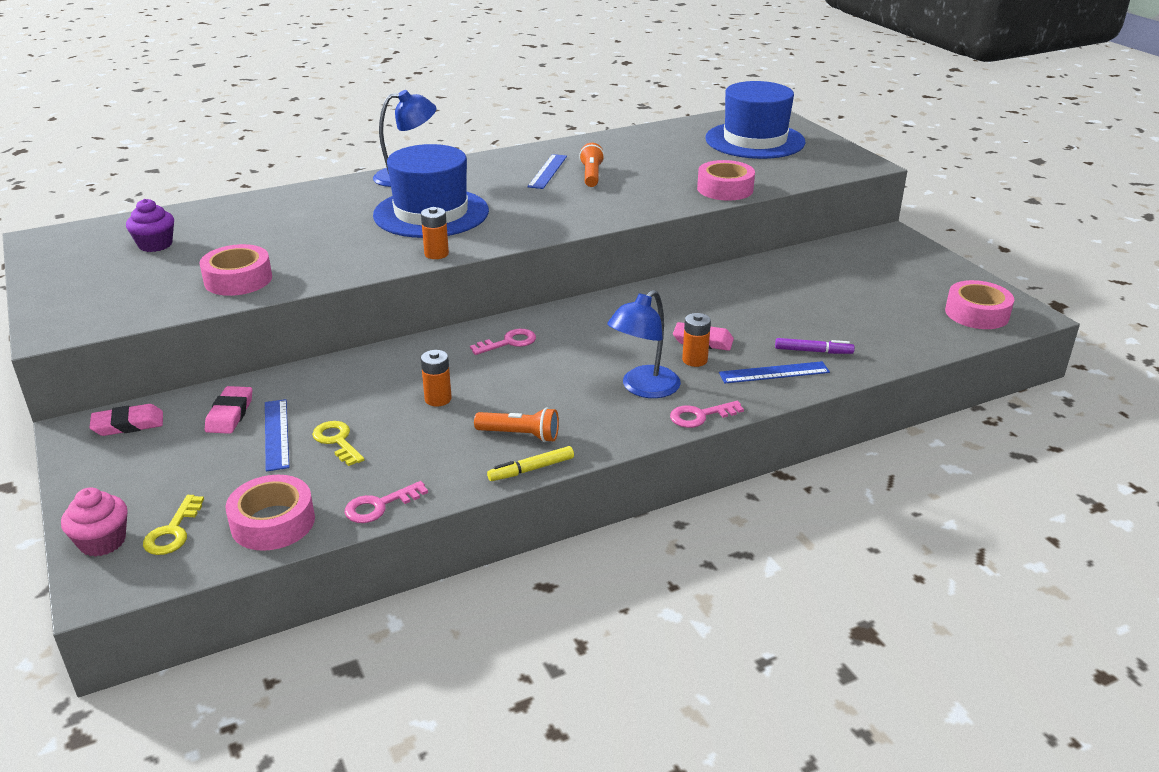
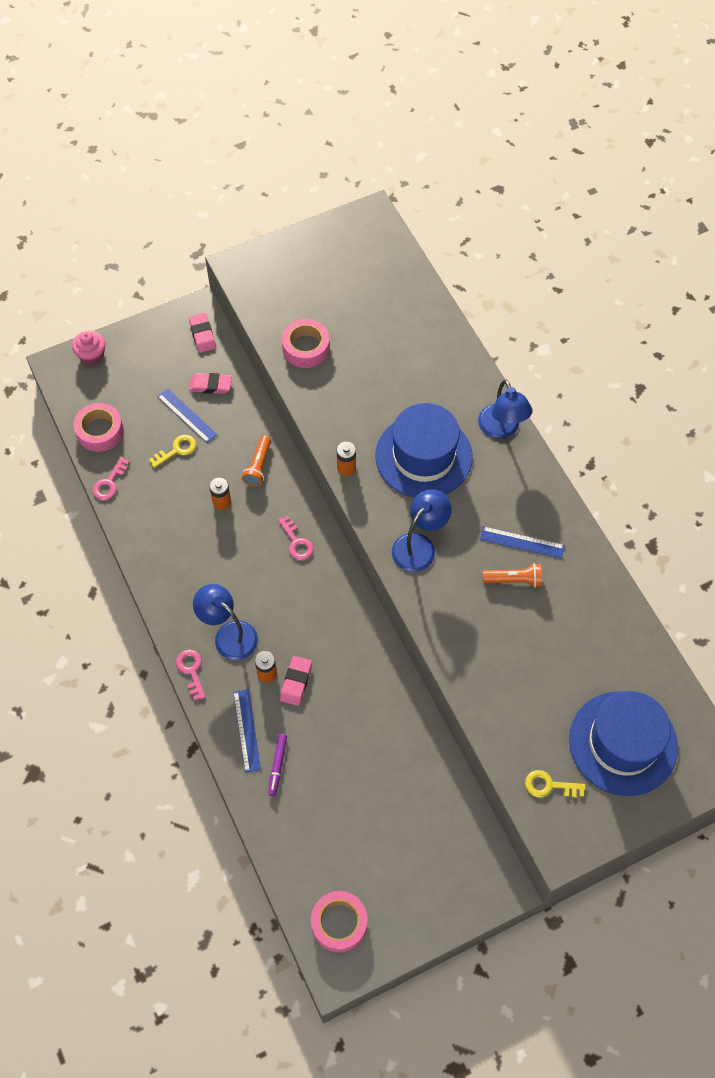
camera: 90 degrees right, 30 degrees up
(155, 245) = (362, 284): purple cupcake -> none
(173, 531) = (97, 385): yellow key -> yellow key (549, 785)
(276, 434) = (187, 415): blue ruler -> blue ruler turned 60 degrees clockwise
(380, 505) = (109, 483): pink key -> pink key turned 120 degrees counterclockwise
(520, 435) = (176, 555): orange flashlight -> orange flashlight (258, 466)
(531, 469) = (138, 563): yellow marker -> none
(549, 216) = (419, 545): none -> blue lamp
(725, 189) = (487, 697): pink tape -> none

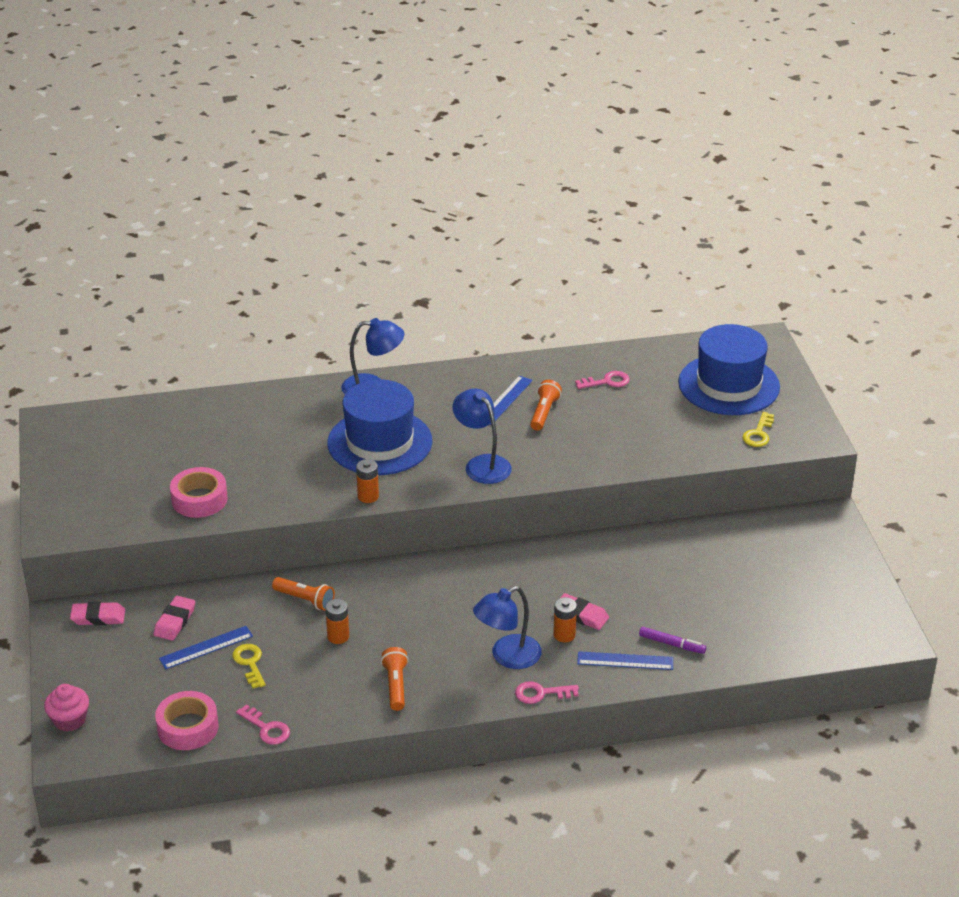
camera: 75 degrees left, 25 degrees down
(175, 559) = (396, 685): none -> orange flashlight
(296, 542) = (415, 586): pink key -> pink key (606, 382)
(339, 923) = (847, 628): pink tape -> none

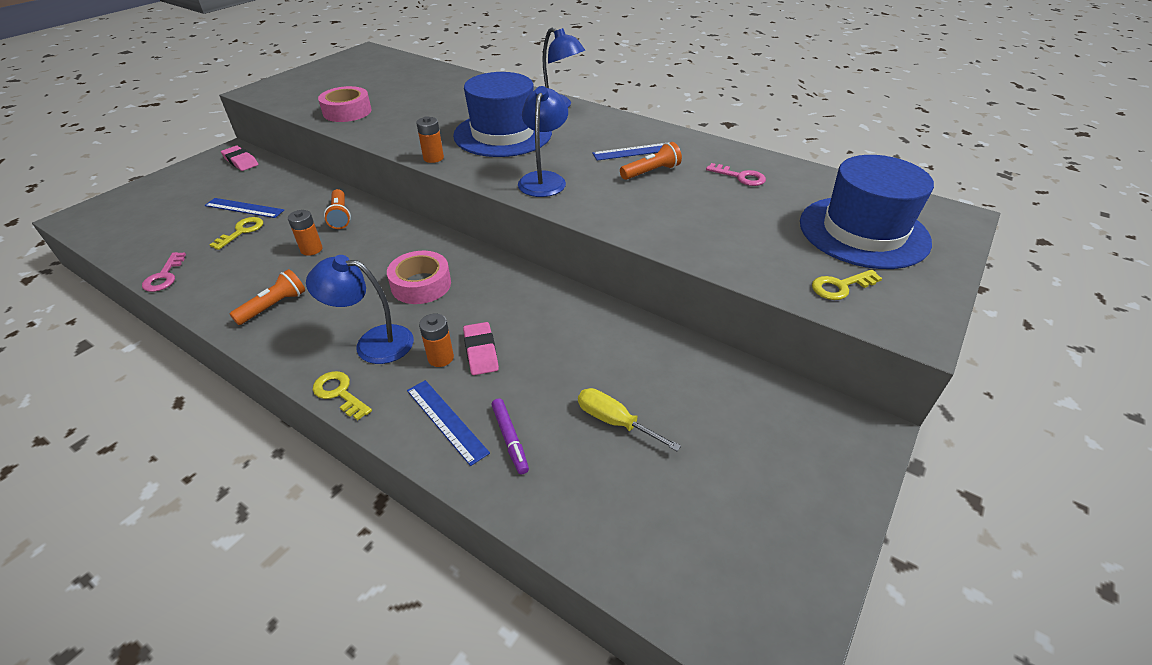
camera: 45 degrees right, 5 degrees up
(69, 720) = (117, 201): pink cupcake -> none
(175, 621) = (263, 185): pink eraser -> none
(188, 727) = (141, 245): pink tape -> pink tape (421, 284)
(541, 693) = (339, 393): pink key -> yellow key
(710, 597) = (614, 421): none -> yellow screwdriver

